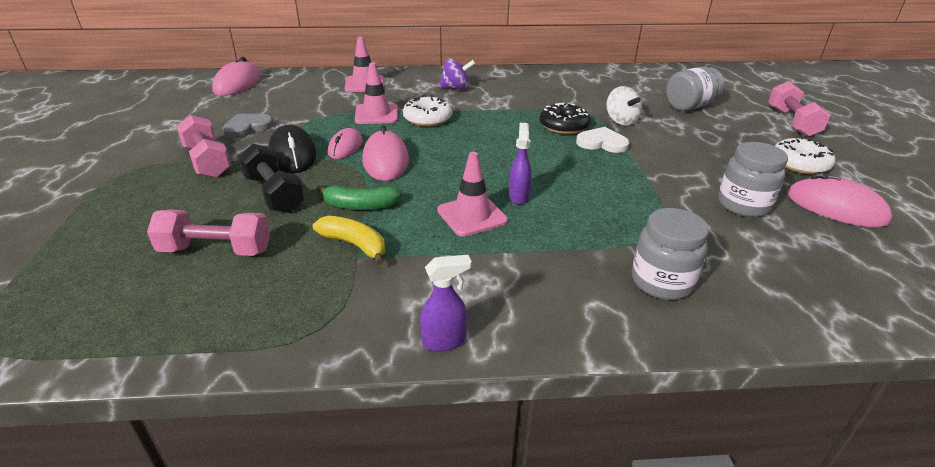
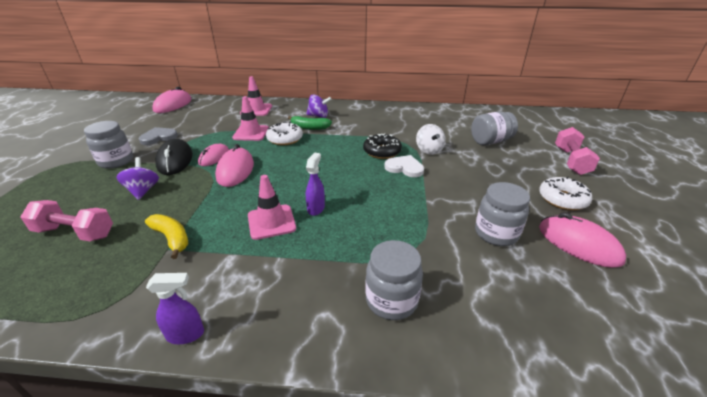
camera: 10 degrees right, 0 degrees up
(207, 161) = (116, 161): pink dumbbell -> grey jar
(274, 194) = (143, 191): black dumbbell -> purple spinning top
(360, 206) = (195, 206): green banana -> green banana (309, 127)

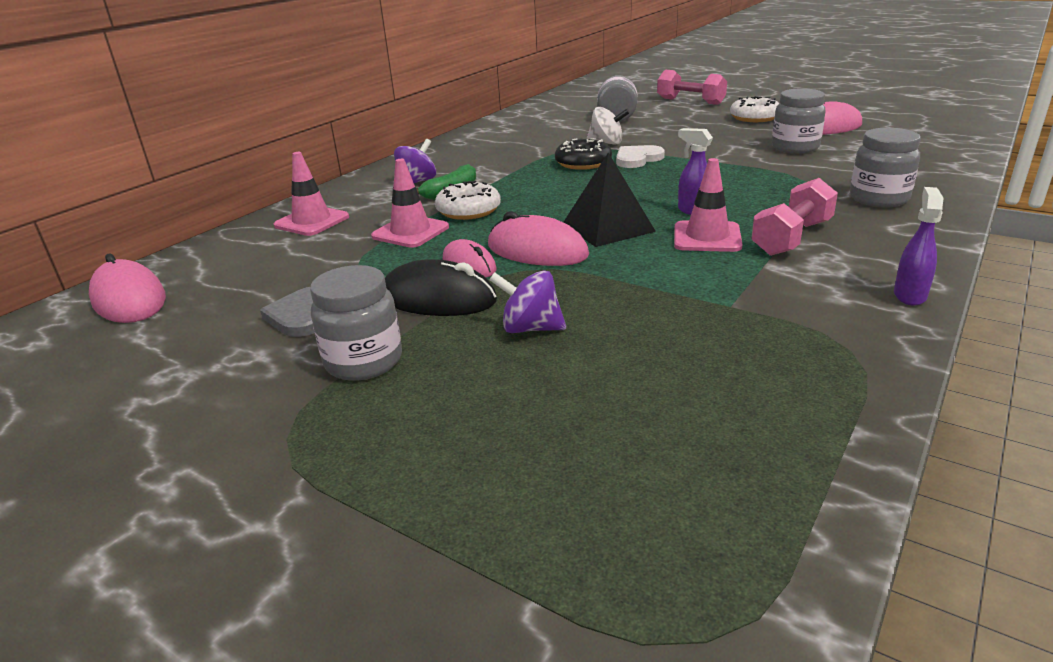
camera: 60 degrees left, 5 degrees down
(75, 232) = (630, 390): pink dumbbell -> pink dumbbell (792, 238)
(172, 238) = (705, 303): yellow banana -> none
(276, 183) = (607, 227): none -> black pyramid

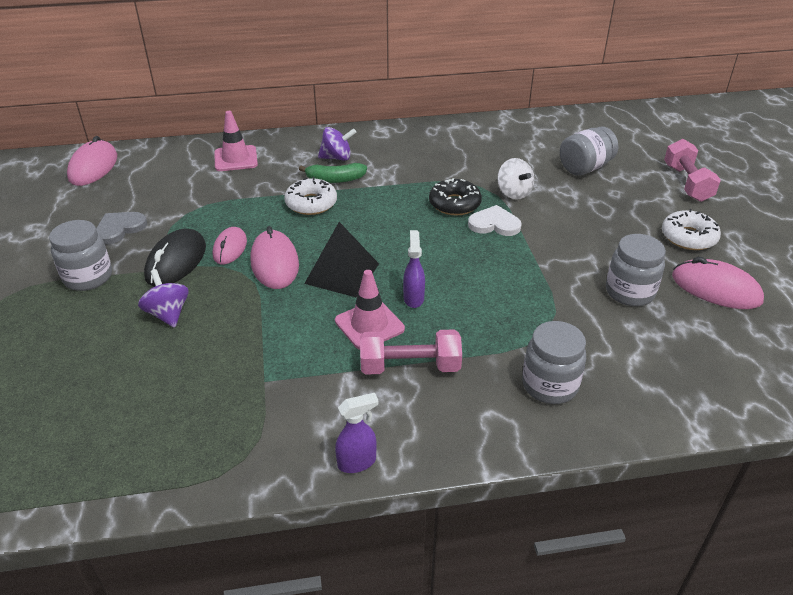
camera: 45 degrees right, 10 degrees up
(410, 232) = (256, 201): pink traffic cone -> none
(438, 299) = (176, 262): black mouse -> black mouse turned 45 degrees clockwise

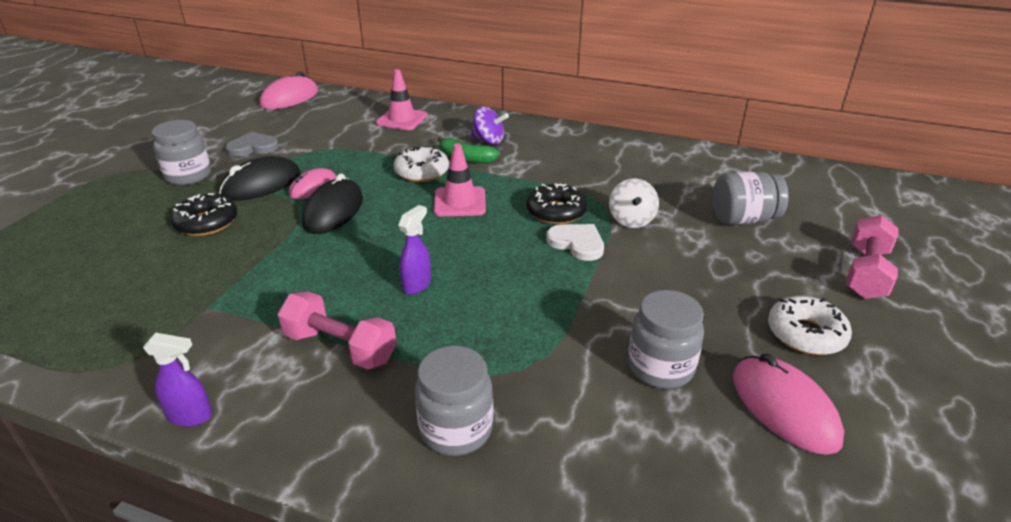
camera: 30 degrees right, 5 degrees down
(168, 314) = (206, 223): purple spinning top -> black donut
(274, 263) = (333, 211): pink mouse -> black mouse
(342, 273) = (379, 239): black pyramid -> none
(369, 325) = (349, 293): pink traffic cone -> pink traffic cone (460, 202)

